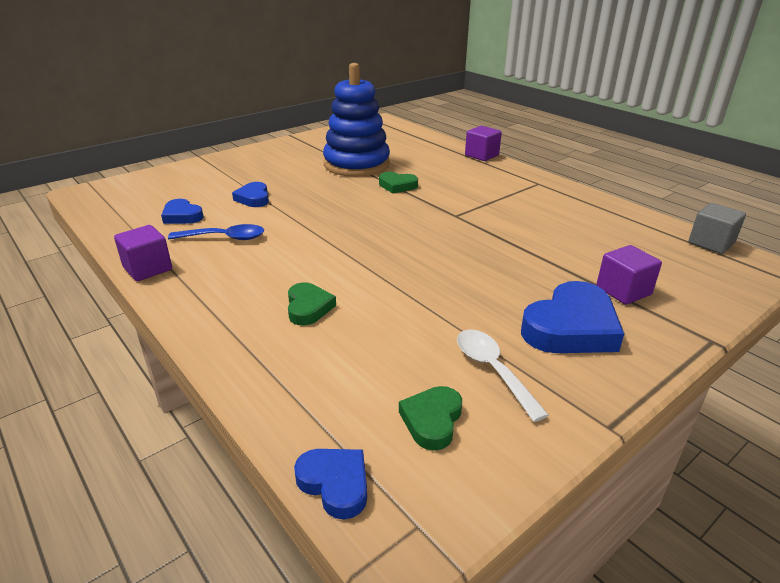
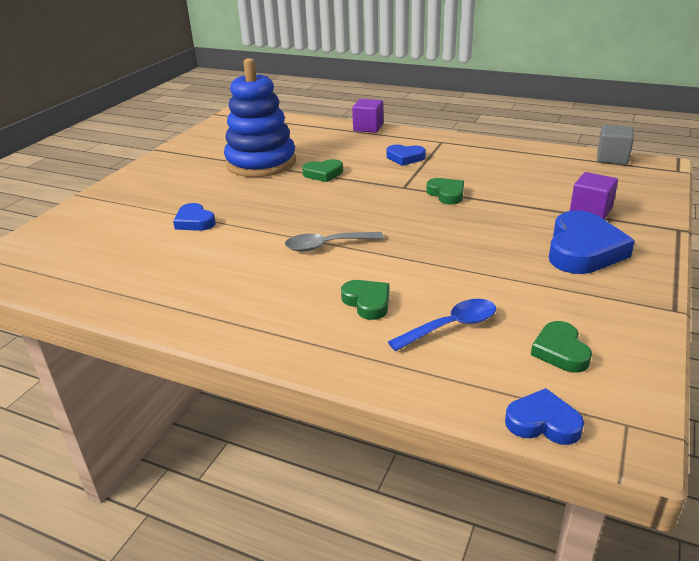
camera: 25 degrees left, 0 degrees up
(148, 269) = (166, 319): purple cube -> none
(182, 216) = (138, 259): blue heart -> blue heart (405, 158)
(224, 238) = (211, 267): blue spoon -> blue spoon (451, 326)
(331, 247) = (327, 245): none -> grey spoon
(488, 232) = (446, 194): none -> green heart
(492, 370) = (563, 300): white spoon -> none

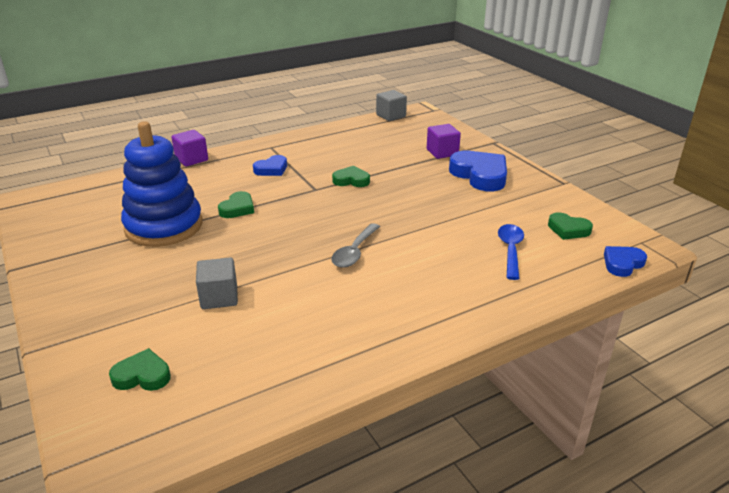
camera: 55 degrees left, 0 degrees up
(194, 221) = (219, 297): blue heart -> grey cube
(367, 302) = (450, 267): green heart -> green heart (142, 375)

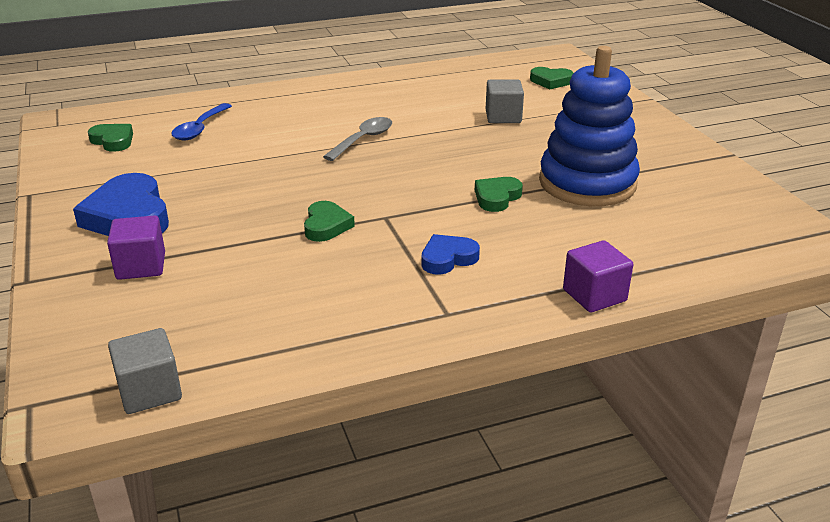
camera: 170 degrees left, 0 degrees up
(351, 180) = (326, 226): green heart -> green heart turned 105 degrees counterclockwise
(622, 264) = (107, 110): blue heart -> none

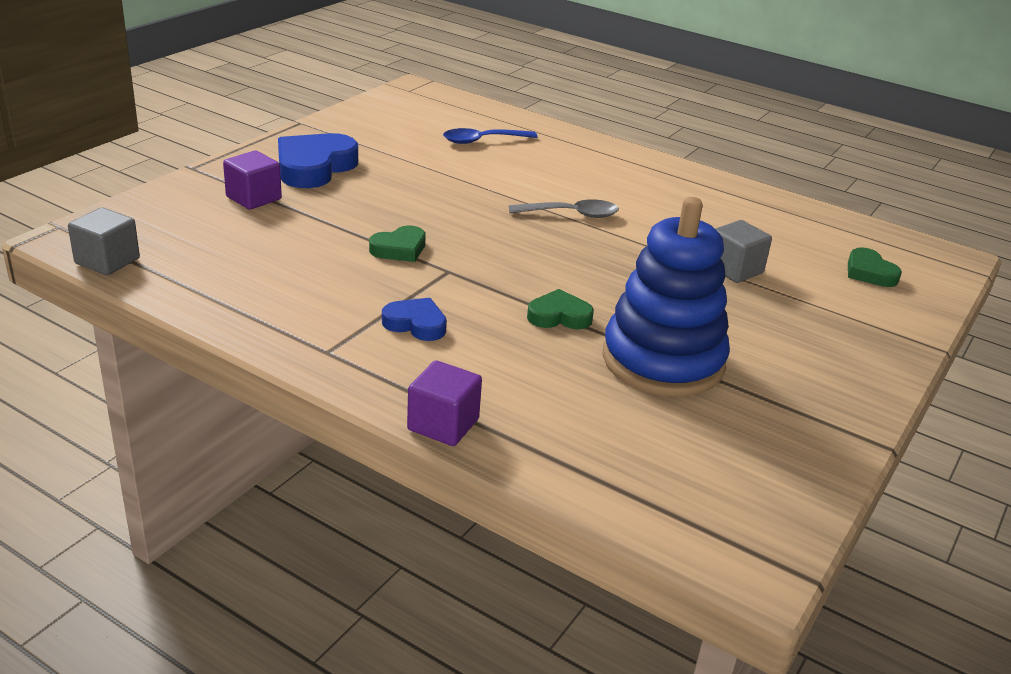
camera: 50 degrees right, 0 degrees up
(113, 141) = (414, 118): green heart -> none

